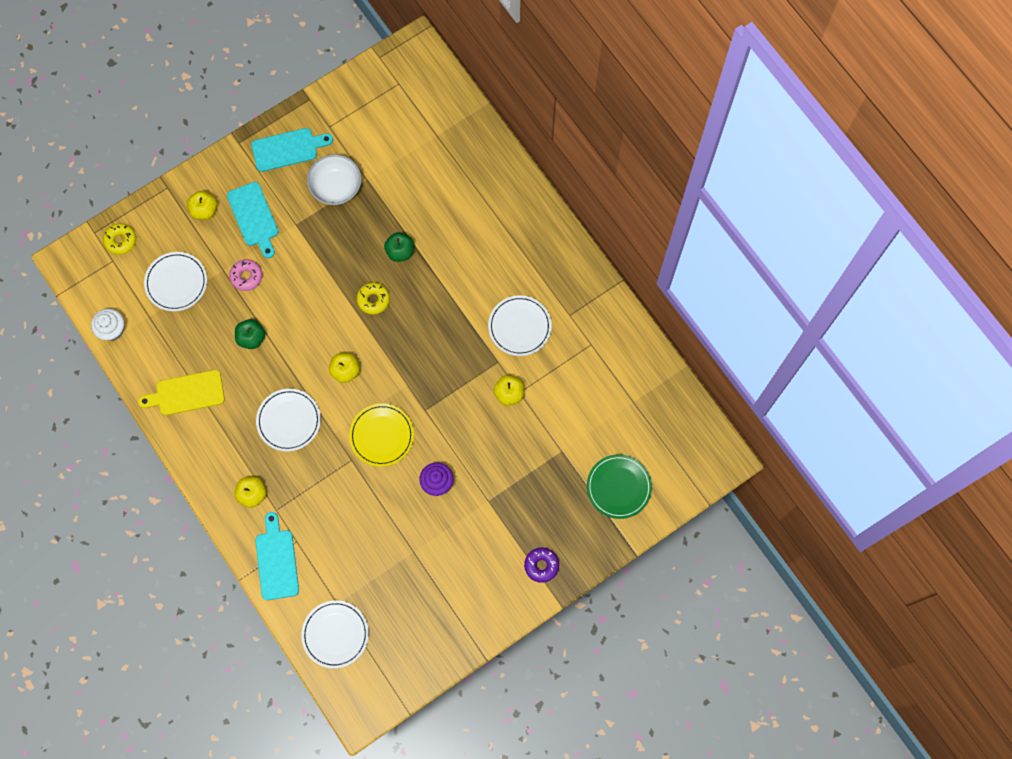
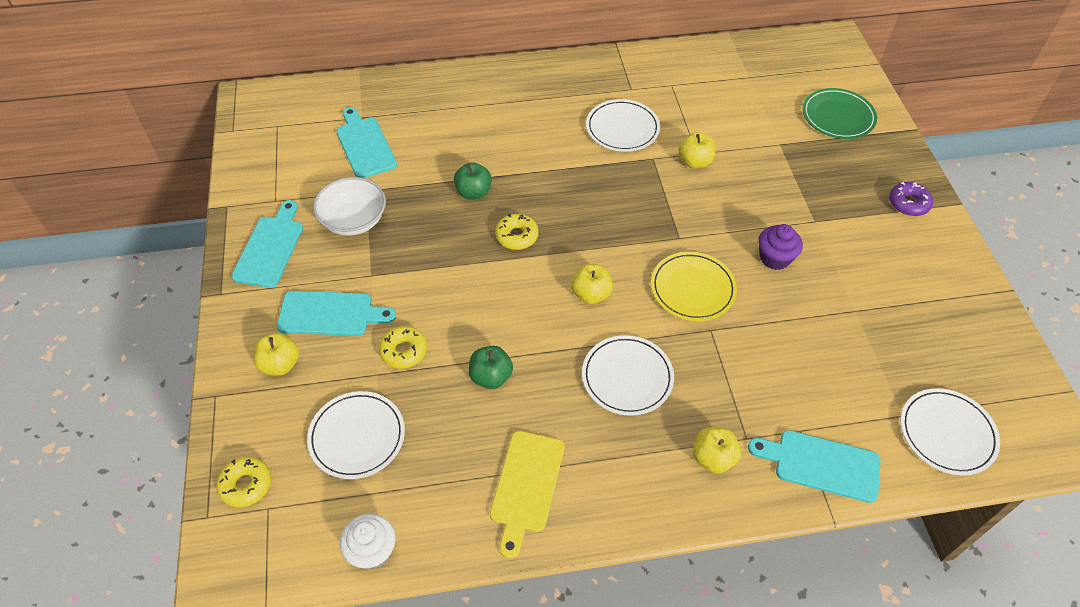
camera: 65 degrees left, 20 degrees down
(246, 276) = (404, 351): pink donut -> yellow donut
(409, 154) = (365, 145): none -> turquoise cutting board

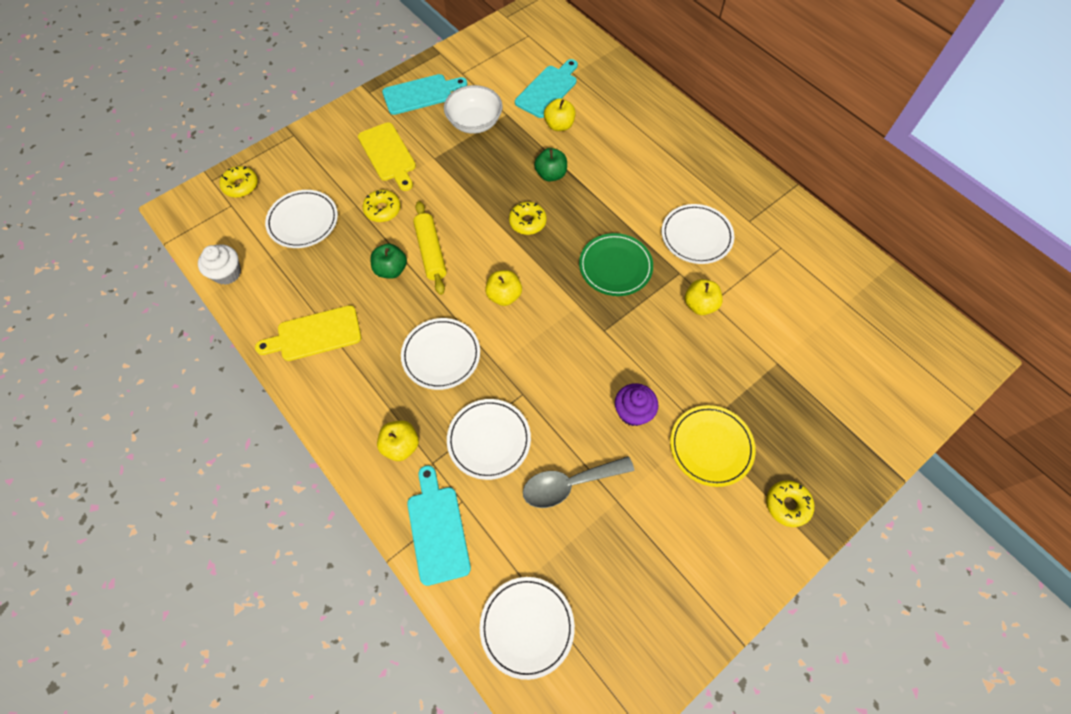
camera: 60 degrees right, 10 degrees up
(280, 364) = (334, 152): yellow apple -> yellow apple (559, 125)
(330, 314) = (388, 154): turquoise cutting board -> yellow cutting board
(493, 331) = (431, 252): none -> yellow rolling pin
(692, 288) = (556, 363): yellow plate -> yellow plate (711, 446)
(746, 379) = (489, 440): none -> white plate
(823, 337) = (569, 484): none -> grey spoon
(838, 116) = (858, 399): green plate -> green plate (615, 266)
(908, 203) = (787, 505): purple donut -> yellow donut

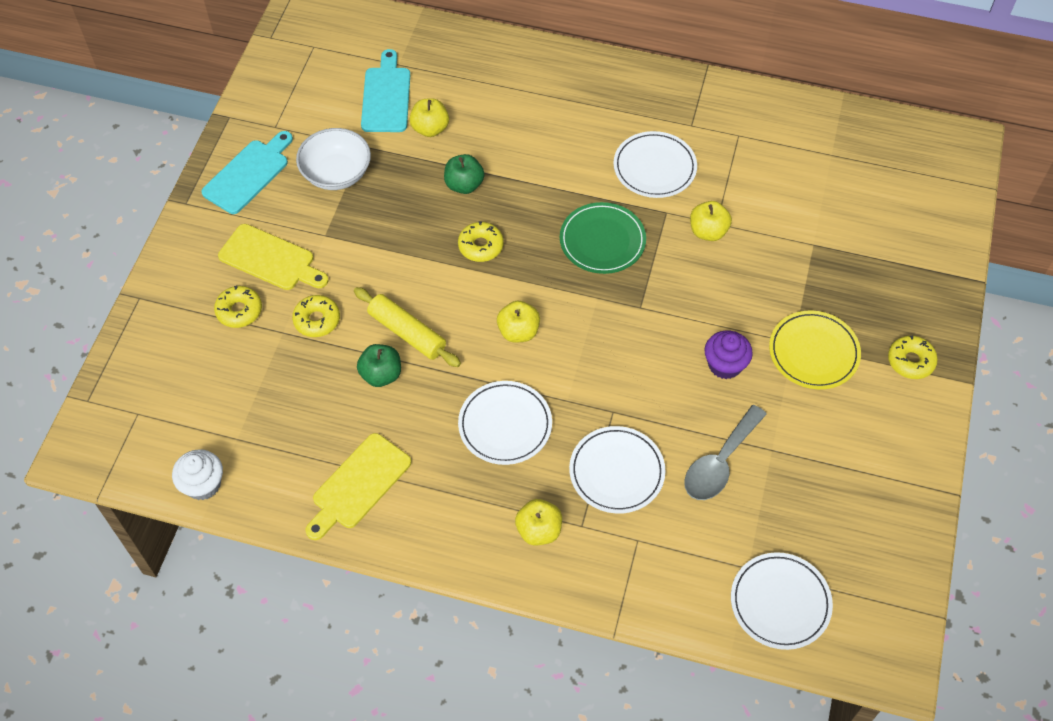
camera: 35 degrees left, 5 degrees down
(241, 186) = (129, 386): yellow donut -> yellow donut (239, 311)
(303, 221) = (238, 382): white plate -> none
(437, 529) = (636, 578): turquoise cutting board -> none

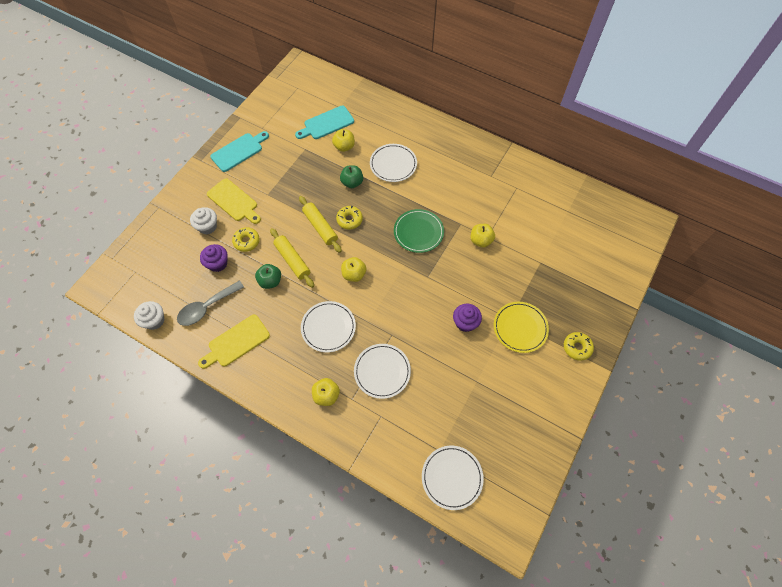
camera: 15 degrees right, 5 degrees up
(239, 311) = (207, 226): yellow donut -> white cupcake
(279, 367) = (218, 263): none -> purple cupcake
(336, 173) = (285, 161): white bowl -> none
(386, 96) = (326, 123): turquoise cutting board -> turquoise cutting board turned 135 degrees counterclockwise
(435, 268) = (320, 227): none -> yellow rolling pin
(654, 167) = (462, 196): white plate -> white plate (393, 164)
(720, 462) = (443, 381): grey spoon -> grey spoon (207, 307)

